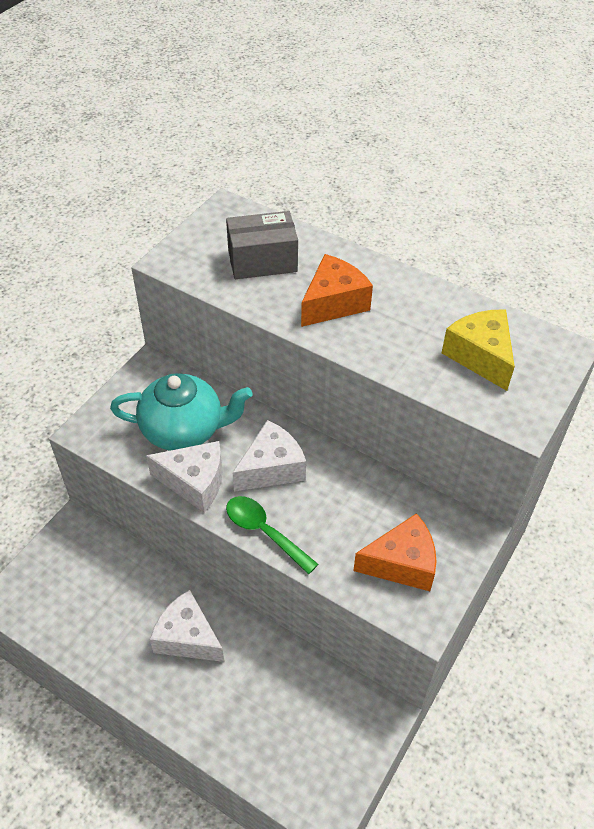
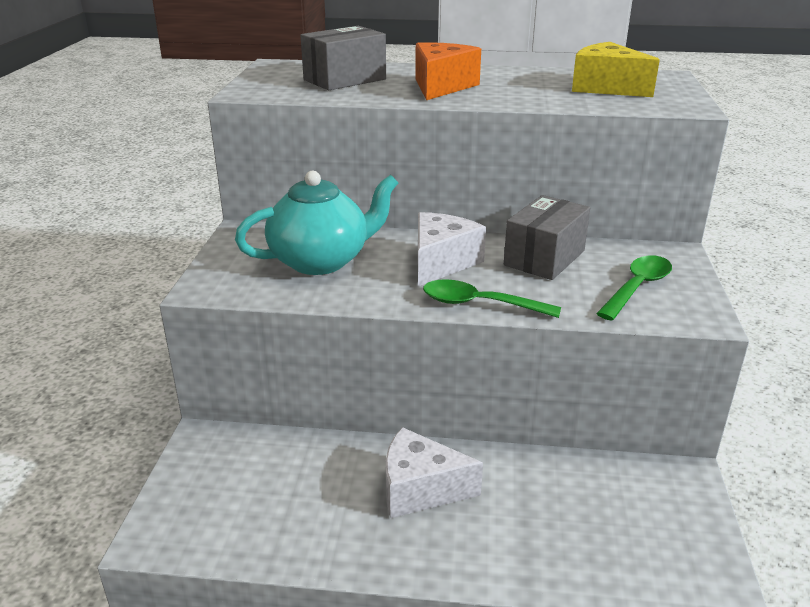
camera: 25 degrees left, 20 degrees down
(194, 482) = (368, 291): white cheese -> none
(357, 495) = (544, 258): none -> grey box
(402, 563) = (637, 287): orange cheese -> green spoon

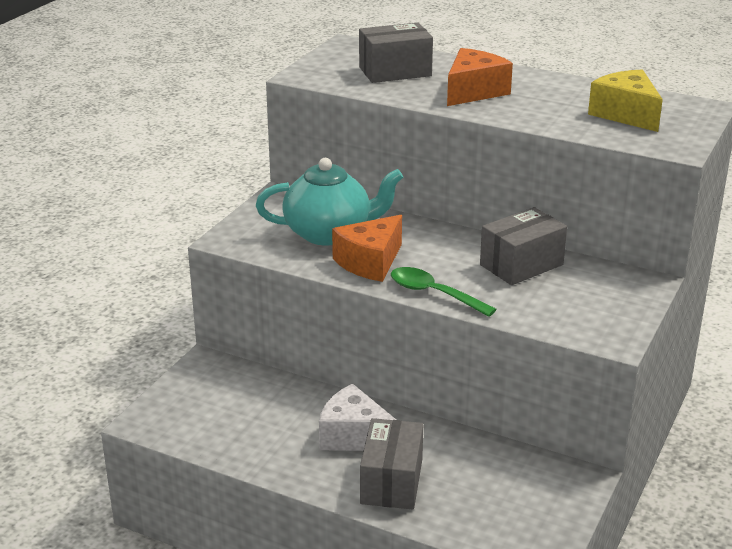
camera: 20 degrees right, 0 degrees up
(386, 283) = (370, 262): none -> orange cheese
(441, 262) = (428, 253): white cheese -> none
(495, 538) = (391, 482): none -> grey box
(637, 287) = (581, 305): green spoon -> none

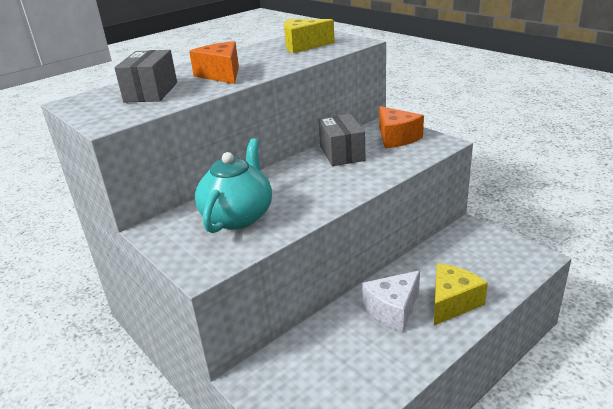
camera: 65 degrees left, 0 degrees up
(370, 262) = (297, 206): orange cheese -> orange cheese (396, 138)
(391, 482) = (452, 302): grey box -> yellow cheese
(433, 293) = (358, 188): green spoon -> none

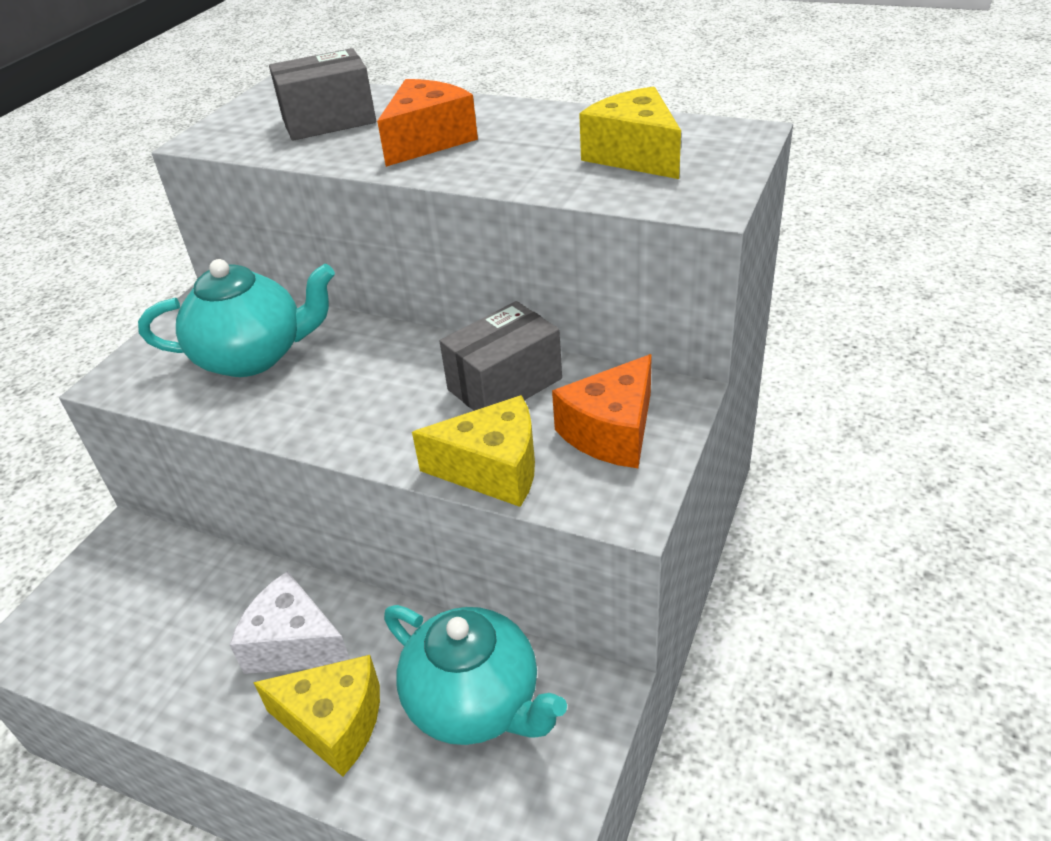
camera: 65 degrees right, 10 degrees up
(399, 164) = (493, 469): none -> yellow cheese
(460, 258) = (476, 703): none -> turquoise teapot

